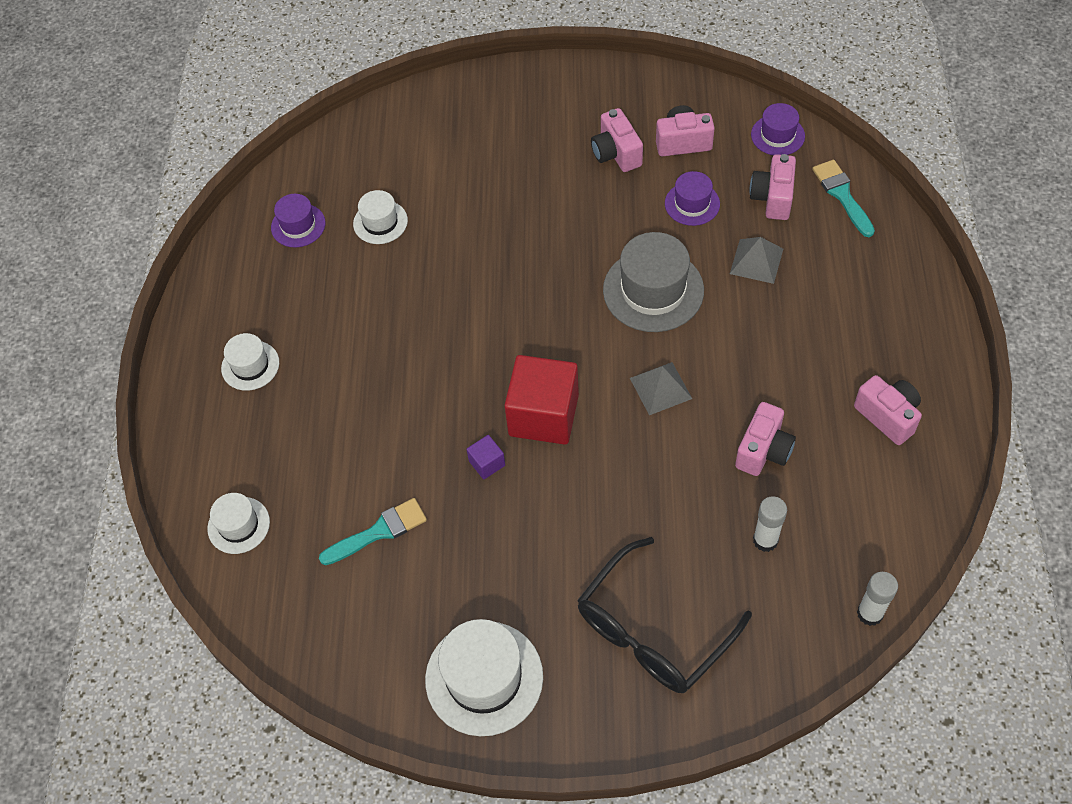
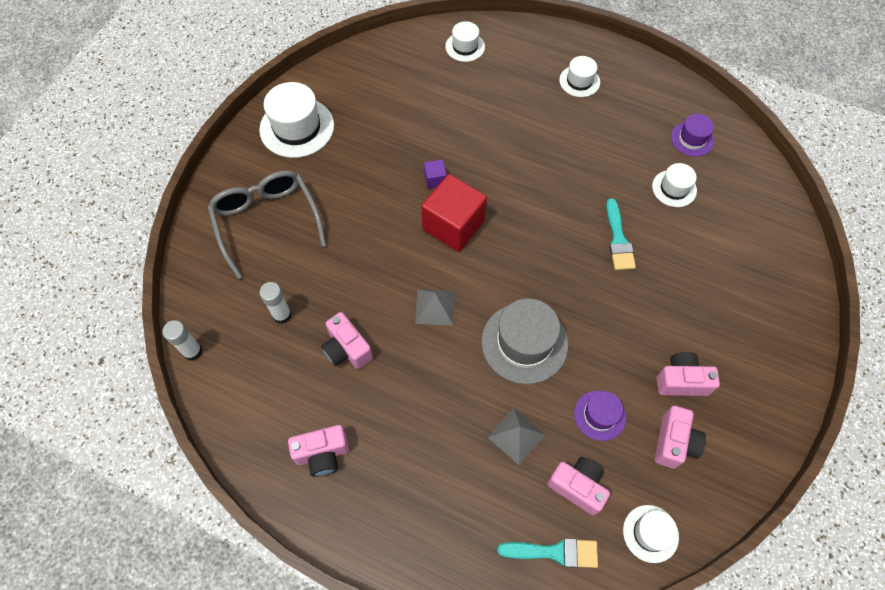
camera: 110 degrees right, 5 degrees up
(379, 531) = (420, 109): turquoise brush -> turquoise brush (618, 239)
(652, 631) = (266, 221): black glasses -> grey glasses
(777, 135) = (650, 533): purple hat -> white hat

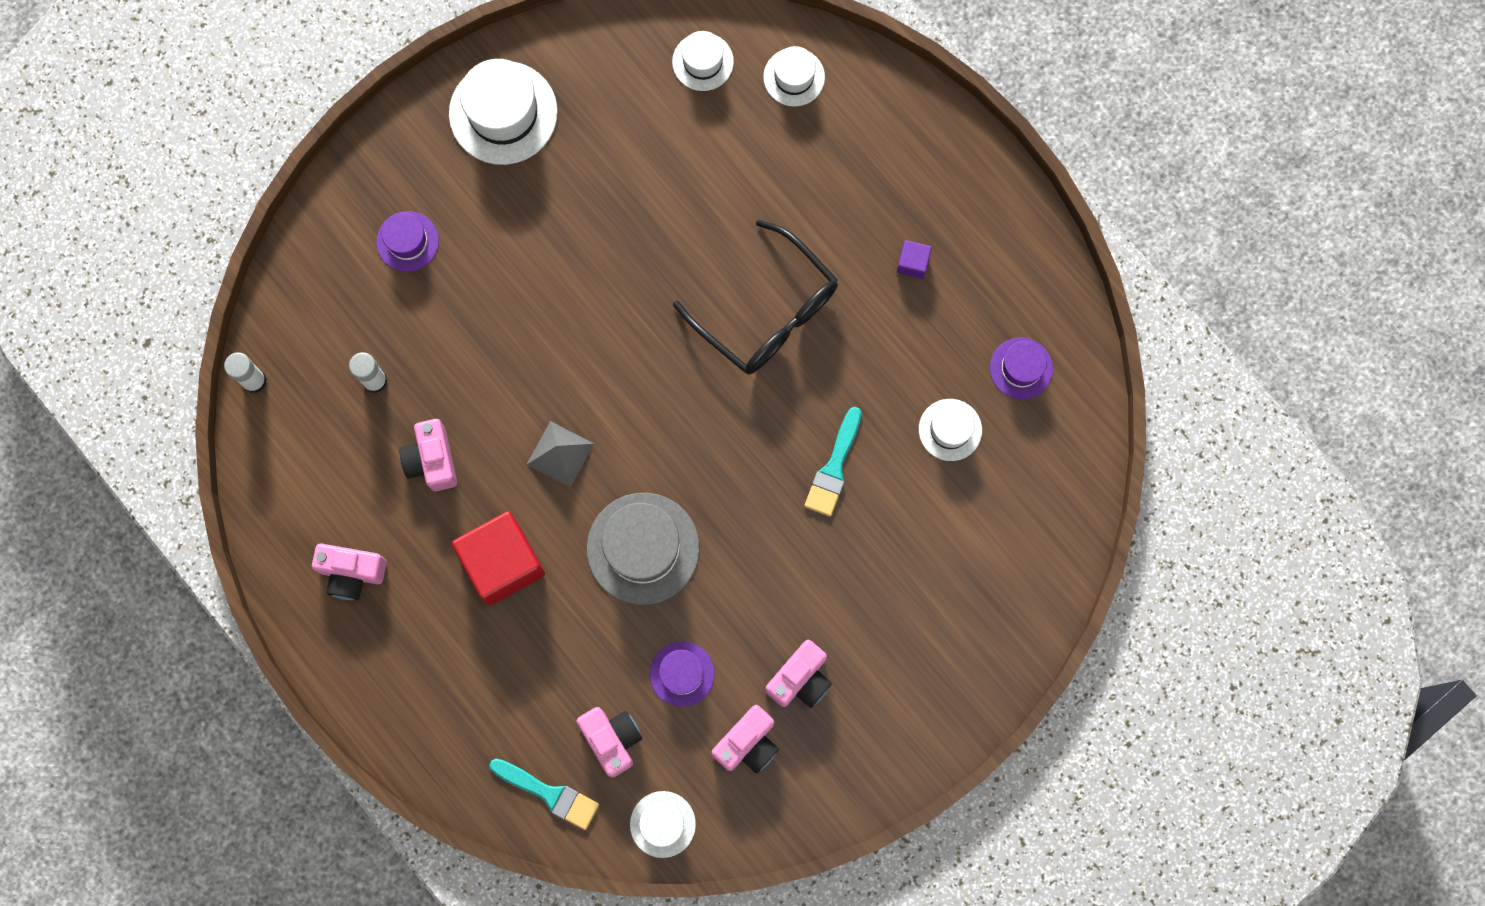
camera: 25 degrees right, 15 degrees up
(266, 221) = (407, 241): grey glasses -> purple hat
(435, 180) = (646, 276): purple cube -> purple cube (912, 263)
(453, 225) = (637, 353): red cube -> red cube (502, 563)
(516, 436) = (575, 652): grey pyramid -> none
(522, 169) = (768, 312): none -> black glasses
(579, 81) = (922, 207): white hat -> white hat (703, 62)
(681, 381) = (800, 679): pink camera -> pink camera turned 105 degrees clockwise

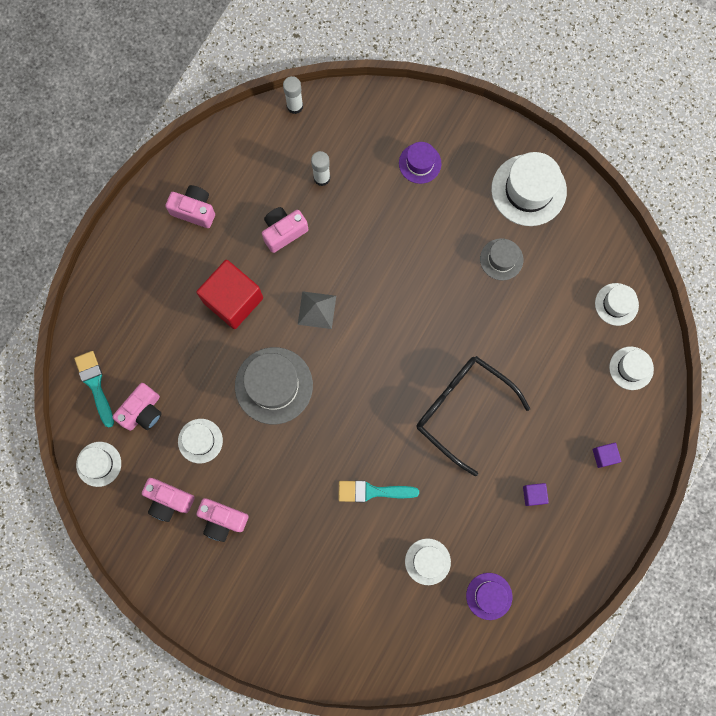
camera: 70 degrees right, 0 degrees up
(351, 573) = (194, 210): pink camera -> pink camera turned 120 degrees clockwise
(549, 794) = (95, 385): turquoise brush -> turquoise brush turned 150 degrees clockwise
(585, 185) = (501, 259): none -> grey hat
(682, 674) = (200, 441): purple hat -> white hat
(768, 312) = (462, 409): black glasses -> black glasses turned 105 degrees clockwise
(895, 156) = (604, 456): none -> purple cube

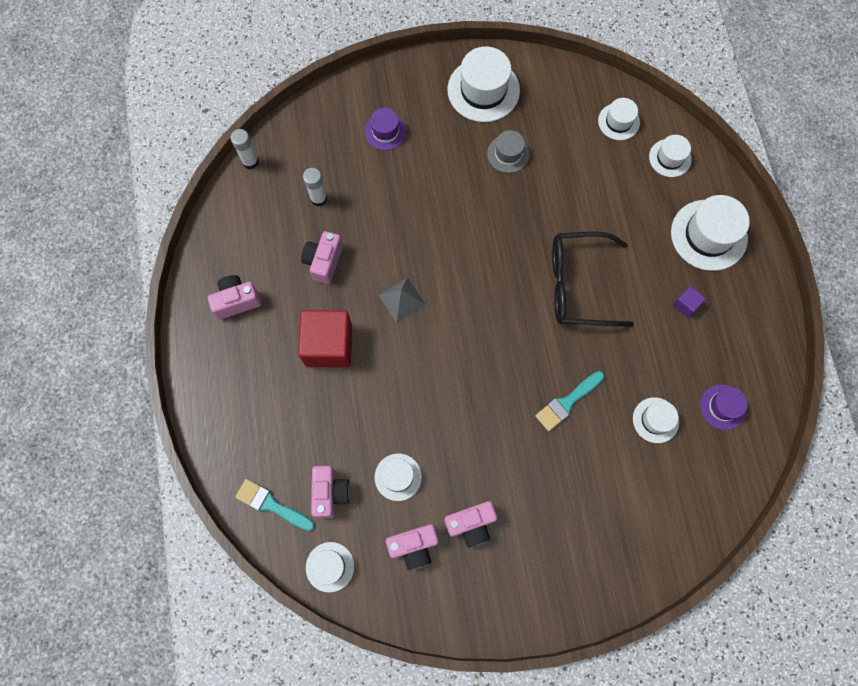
camera: 40 degrees left, 5 degrees down
(273, 385) = (419, 385): grey hat -> none
(604, 456) = (708, 235): purple cube -> white hat

